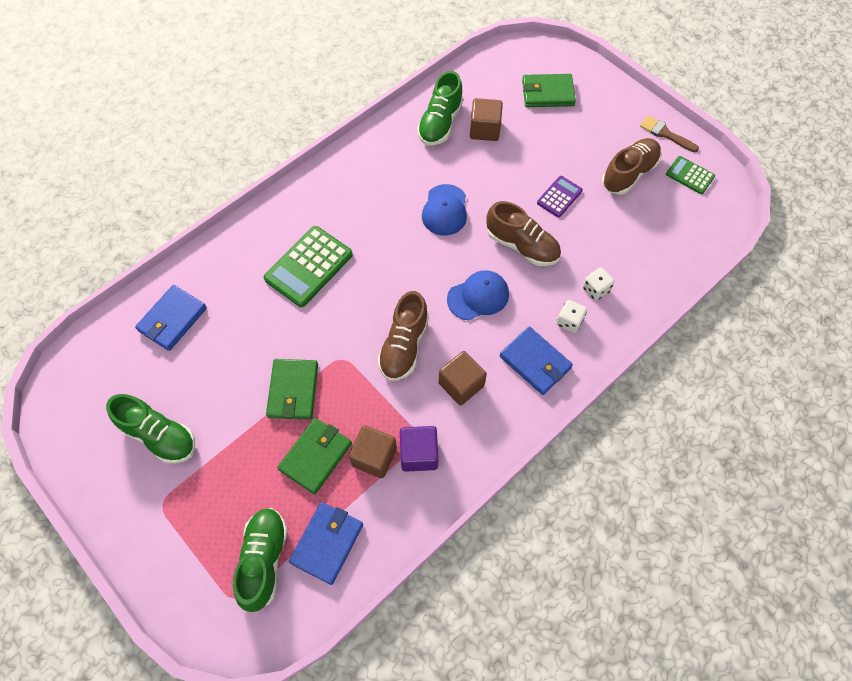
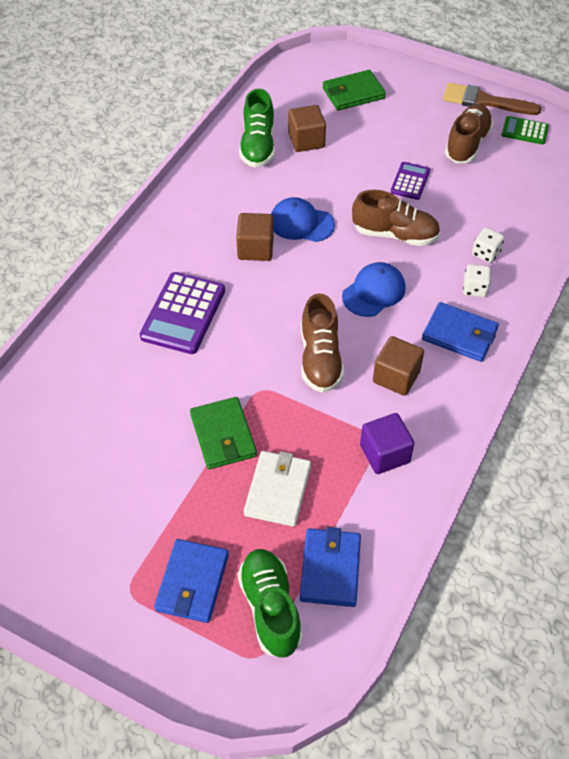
camera: 20 degrees left, 10 degrees down
(159, 435) = (94, 525): green shoe -> none
(172, 319) = (55, 406): blue wallet -> blue wallet (192, 583)
(309, 267) = (183, 313): green calculator -> purple calculator
(316, 456) = (278, 490): green wallet -> white wallet
(374, 457) = (340, 471): brown cube -> brown cube (255, 248)
(445, 210) = (301, 223): blue cap -> blue cap turned 120 degrees clockwise
(665, 134) = (484, 101): brown brush -> brown brush, size x1.51

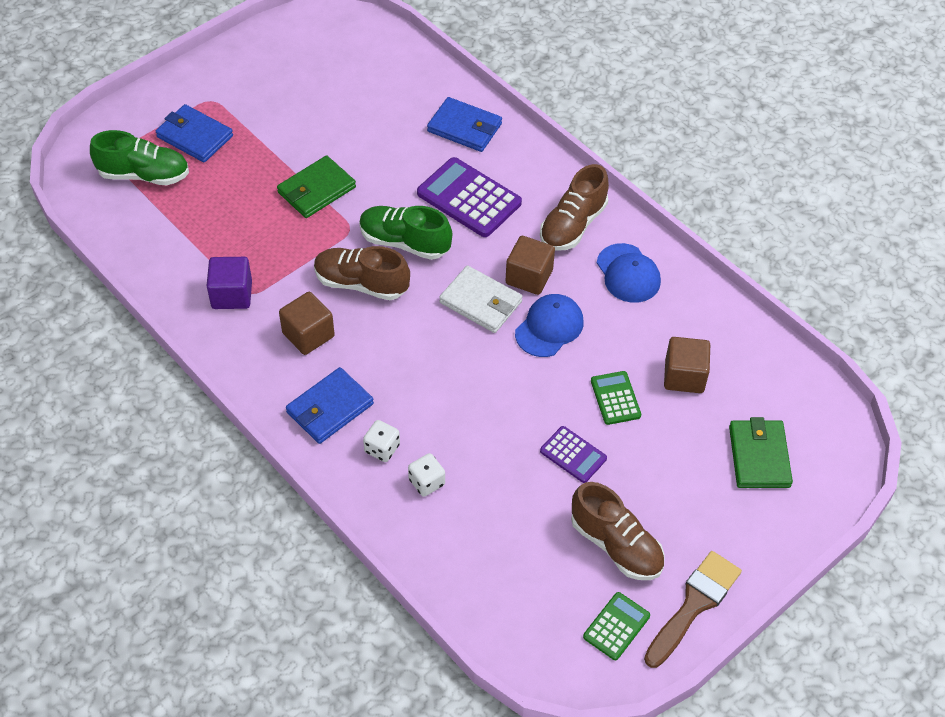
camera: 110 degrees right, 0 degrees up
(223, 435) = (316, 190): green wallet -> green wallet turned 45 degrees counterclockwise
(258, 146) = (691, 327): green shoe -> green shoe (404, 242)
(278, 490) = (241, 210): white wallet -> white wallet (481, 302)
(330, 569) = (151, 221): blue wallet -> blue wallet (465, 128)
(347, 171) = (615, 398): none -> green calculator
(374, 292) = (422, 356): blue cap -> blue cap (628, 273)
(395, 234) = (495, 406): brown shoe -> brown shoe (573, 225)

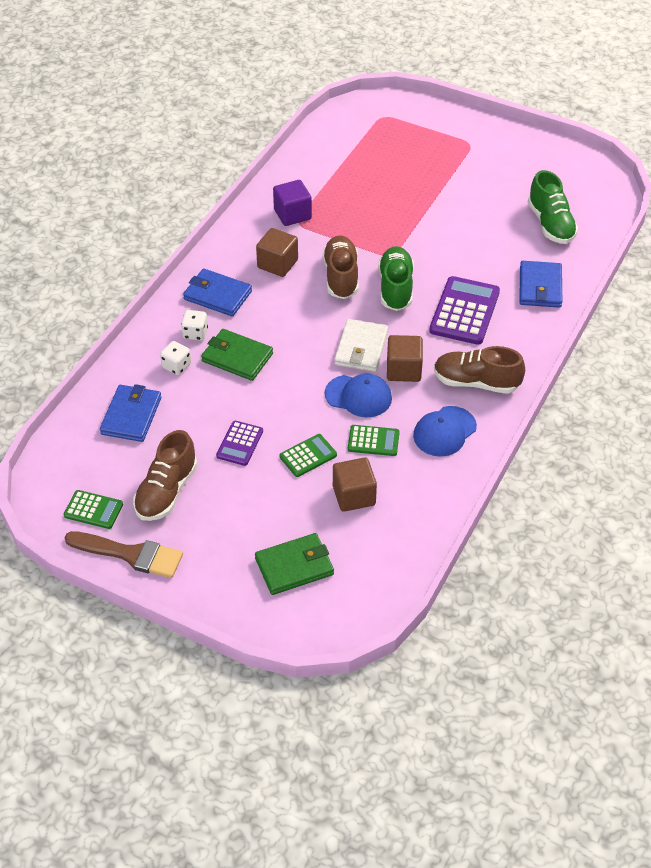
camera: 70 degrees right, 5 degrees down
(144, 175) = (376, 136): green shoe -> green shoe (550, 224)
(194, 136) = (429, 148): blue wallet -> blue wallet (131, 416)
(316, 190) = (417, 225): green wallet -> green wallet (237, 357)
(617, 335) = (373, 441): none -> green calculator

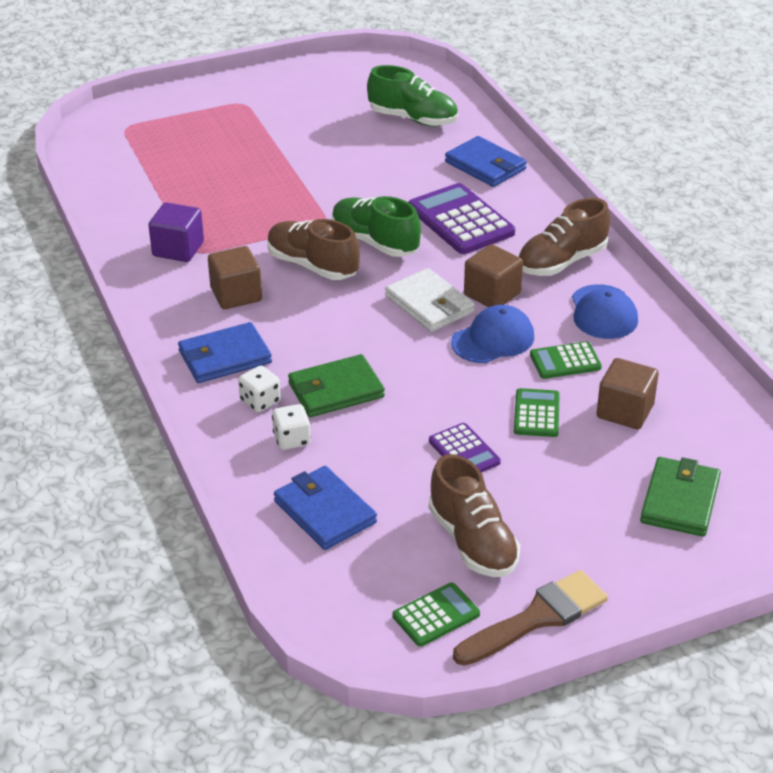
camera: 50 degrees left, 10 degrees down
(373, 441) = (565, 361): green calculator -> green calculator turned 150 degrees counterclockwise

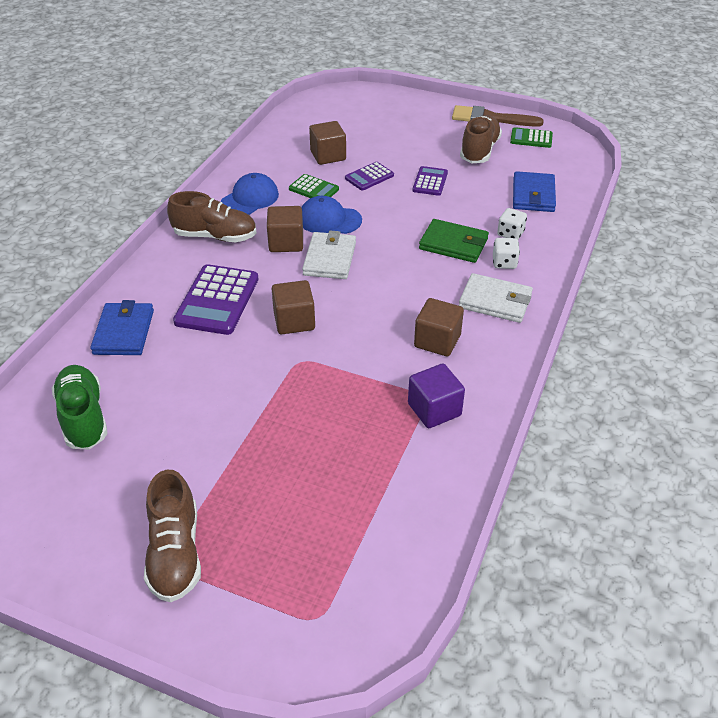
camera: 135 degrees left, 5 degrees up
(224, 357) = (495, 301): blue wallet -> white wallet
(312, 265) = (359, 330): brown shoe -> brown shoe (175, 553)
(375, 242) = (294, 321): green shoe -> brown cube
(536, 414) = (369, 177): green calculator -> purple calculator
(680, 500) = (368, 118): green wallet -> none

